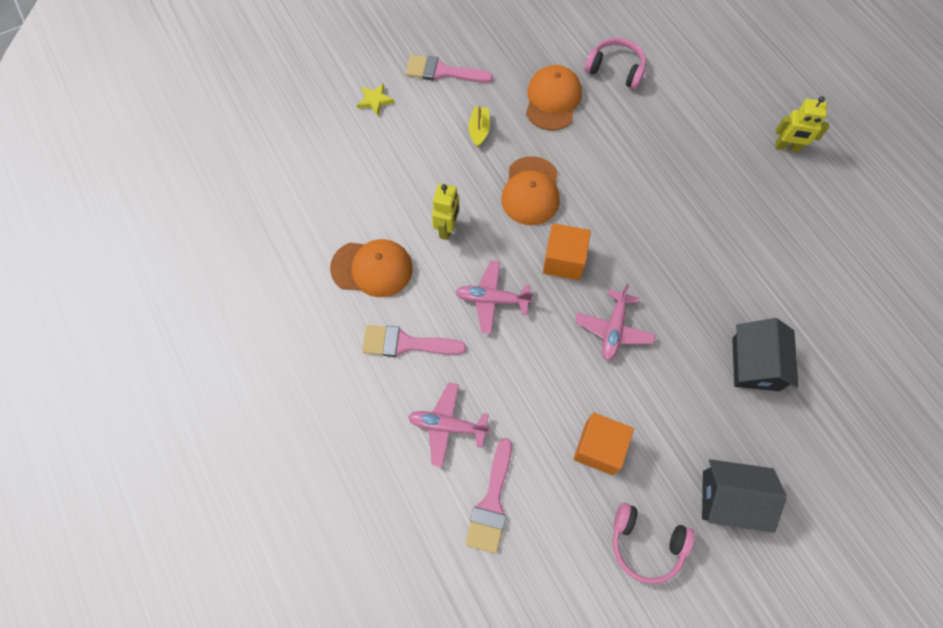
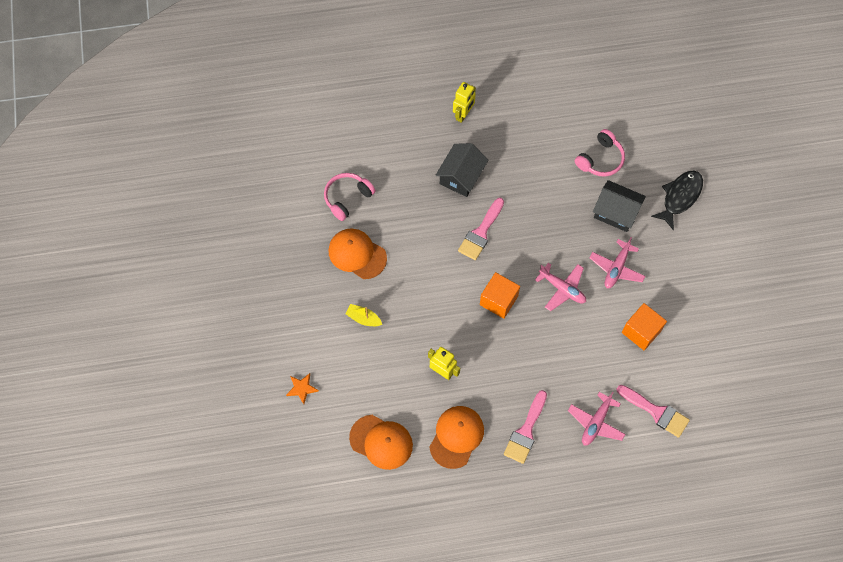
camera: 70 degrees left, 0 degrees up
(375, 100) = (302, 388): yellow star -> orange star
(442, 72) = (295, 327): pink brush -> pink brush (481, 233)
(492, 300) = (512, 360): pink plane -> pink plane (616, 268)
(531, 191) = (433, 301): orange cap -> orange cap (381, 442)
(646, 544) = (709, 328): pink headphones -> pink headphones (600, 159)
(730, 499) = (696, 267): black house -> black house (461, 176)
(825, 444) = (680, 197): none -> black fish

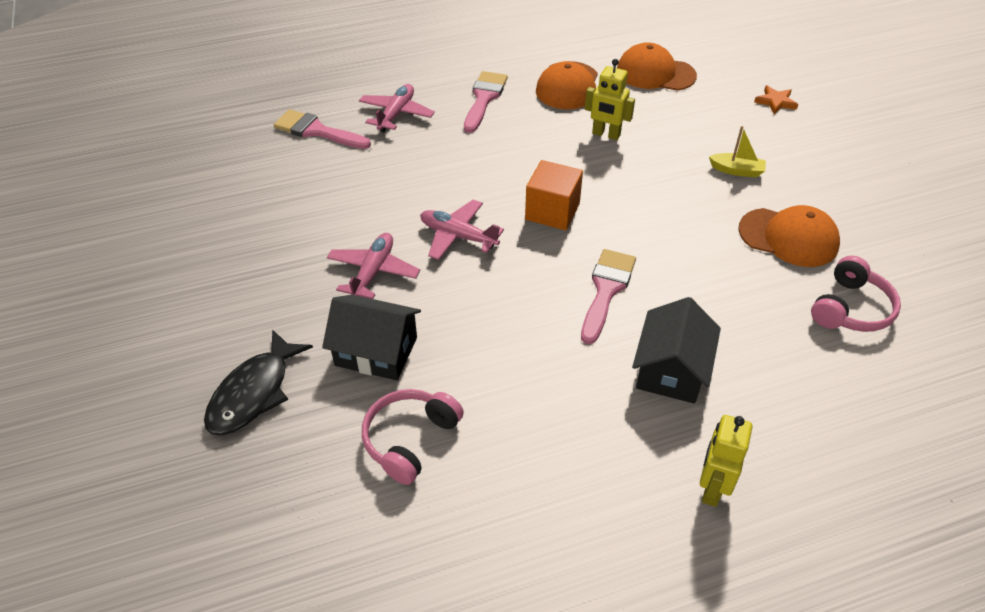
camera: 170 degrees right, 20 degrees down
(641, 331) = (334, 203): orange cube -> none

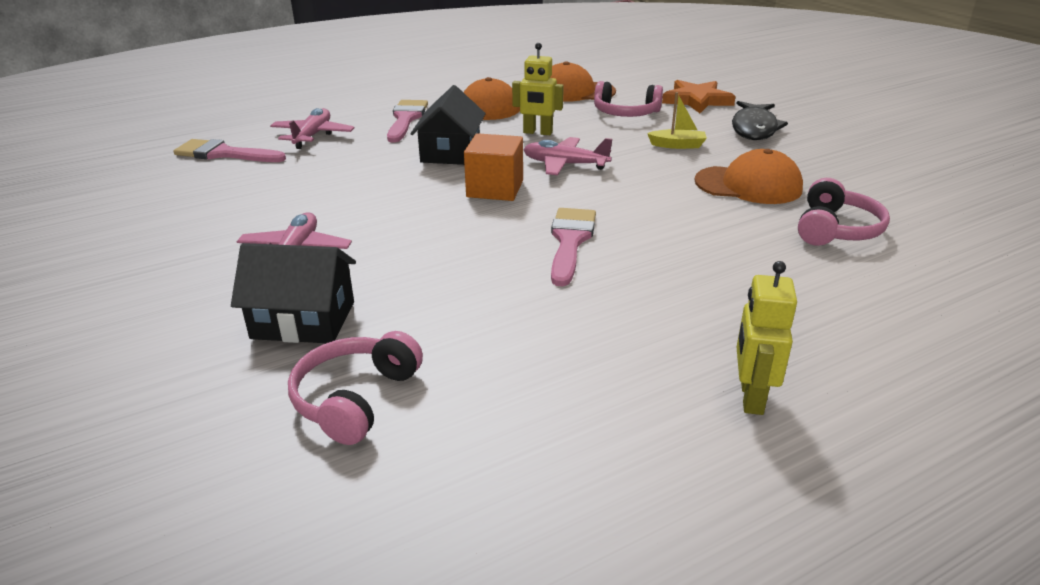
camera: 10 degrees left, 15 degrees down
(254, 393) = (139, 378): black fish -> black fish (754, 128)
(458, 236) = (393, 216): pink plane -> pink plane (565, 164)
(671, 370) = (664, 297): black house -> black house (450, 152)
(698, 114) = (626, 113): none -> pink headphones
(775, 102) = (697, 100): orange star -> orange star, size x1.70

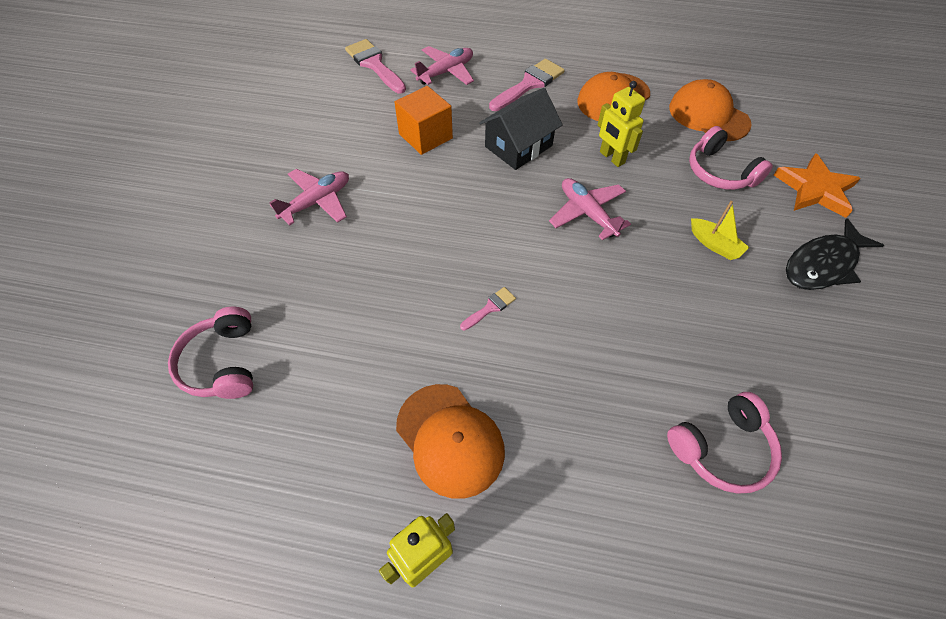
camera: 40 degrees right, 25 degrees up
(303, 320) = (263, 272): black house -> none
(356, 399) = (223, 363): pink headphones -> pink headphones turned 75 degrees counterclockwise
(495, 189) = (503, 211): orange cube -> orange cube (425, 136)
(570, 241) = (490, 307): pink brush -> pink brush, size x0.51
(748, 185) = (714, 338): orange cap -> orange cap (450, 439)

